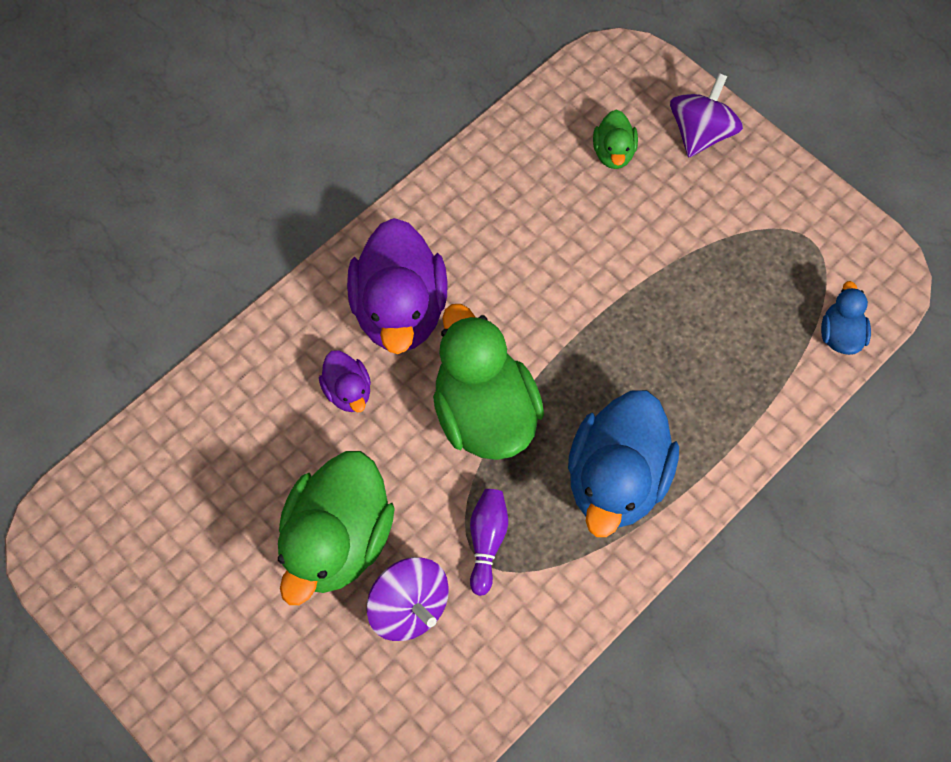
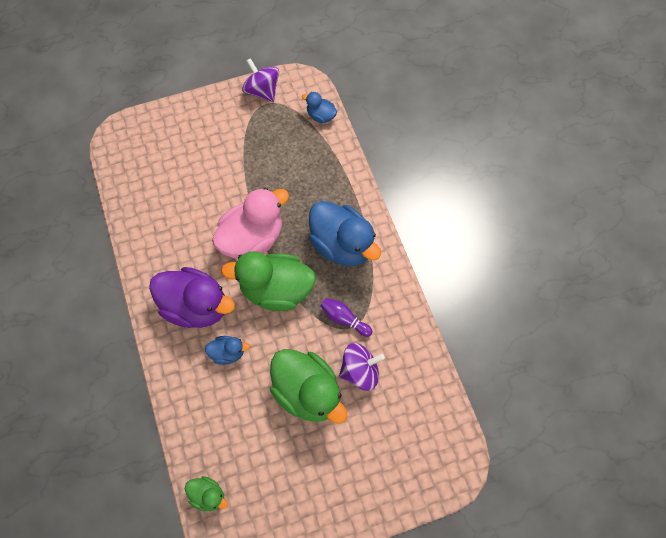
camera: 65 degrees left, 0 degrees up
(348, 391) = (228, 353): purple duck -> blue duck
(553, 335) = (252, 239): none -> pink duck
(613, 153) = (168, 164): green duck -> green duck (208, 495)
(700, 133) = (181, 121): purple spinning top -> purple spinning top (262, 91)

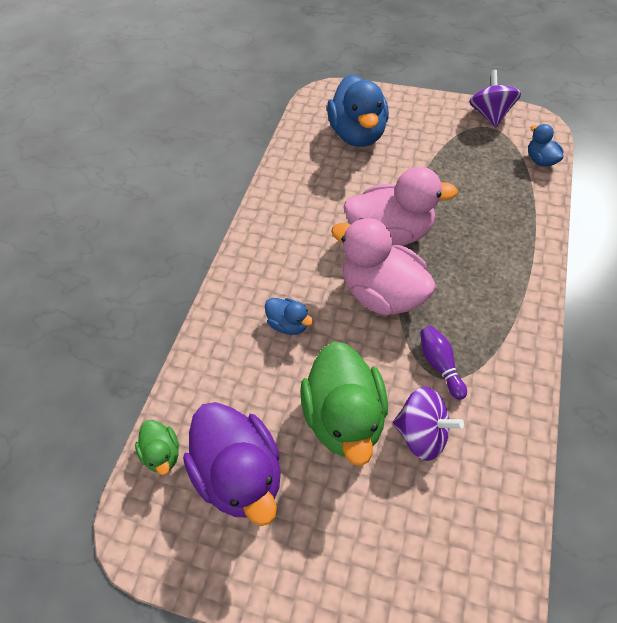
camera: 40 degrees right, 10 degrees down
(196, 306) = (289, 264): purple duck -> purple duck (241, 473)
(276, 290) = (382, 293): green duck -> pink duck
(342, 245) = (486, 289): blue duck -> blue duck (358, 134)

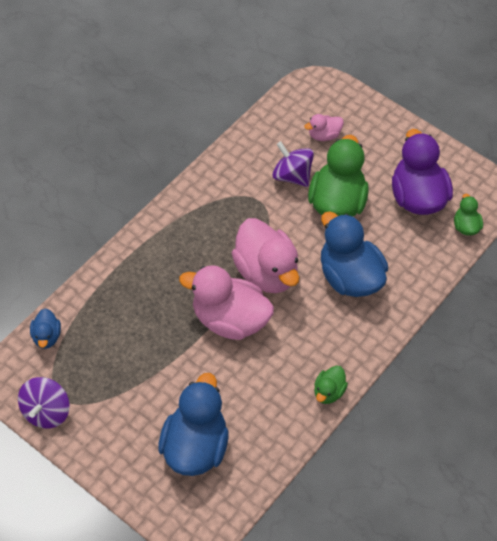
camera: 165 degrees left, 0 degrees up
(265, 209) = (328, 392): none -> green duck
(289, 324) = (349, 277): blue duck -> blue duck, size x2.08
(415, 528) = (324, 135): none -> pink duck
(440, 365) = (255, 208): purple bowling pin -> none

